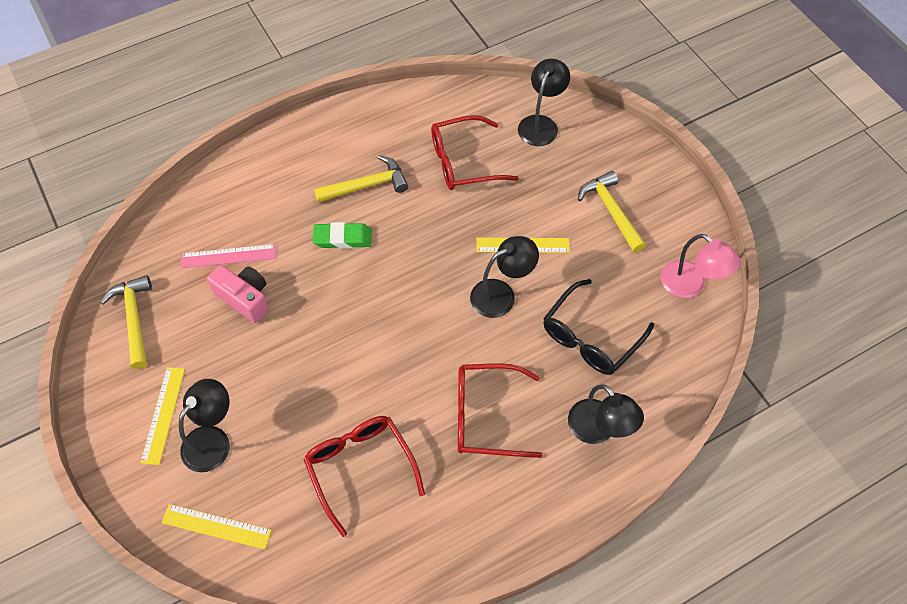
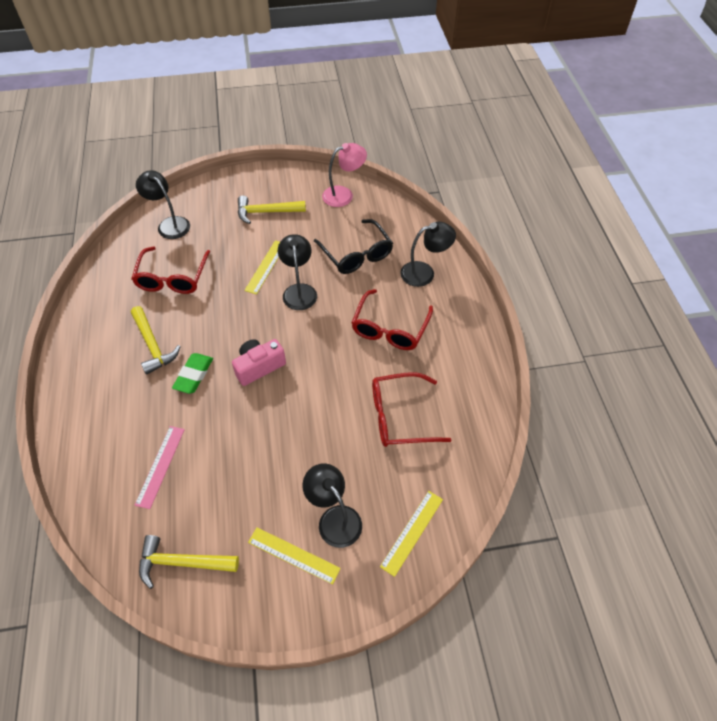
camera: 70 degrees left, 5 degrees down
(244, 298) = (211, 462): pink camera -> pink camera (259, 367)
(367, 185) = (153, 345): yellow hammer -> yellow hammer turned 150 degrees clockwise

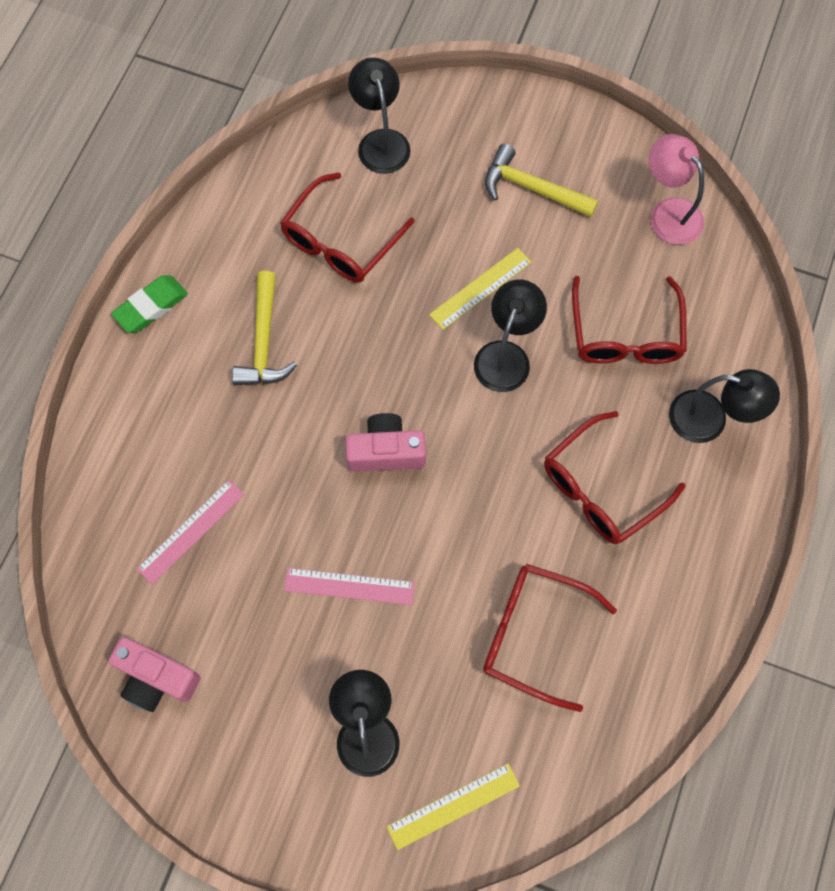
camera: 30 degrees right, 15 degrees up
(182, 563) = (156, 678): yellow hammer -> pink camera
(194, 375) = (294, 418): green eraser -> green eraser (151, 306)
(278, 446) = (349, 586): none -> pink ruler
(293, 555) = (291, 747): yellow ruler -> none
(344, 195) = (668, 213): pink lamp -> pink lamp turned 135 degrees counterclockwise
(356, 254) = (625, 334): black glasses -> red glasses

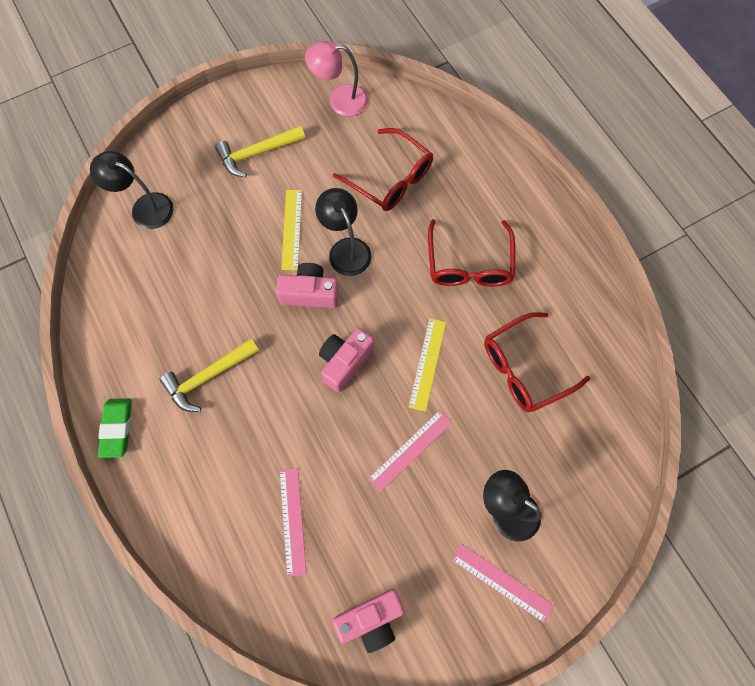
camera: 50 degrees left, 0 degrees up
(264, 341) = (208, 377): yellow hammer -> yellow hammer turned 105 degrees clockwise
(289, 779) = (502, 582): none -> pink ruler
(340, 241) = (186, 281): red glasses -> none
(428, 361) = (310, 293): none -> pink camera
(453, 806) = (591, 495): yellow ruler -> yellow ruler (427, 364)
(710, 420) = (477, 178): black lamp -> none

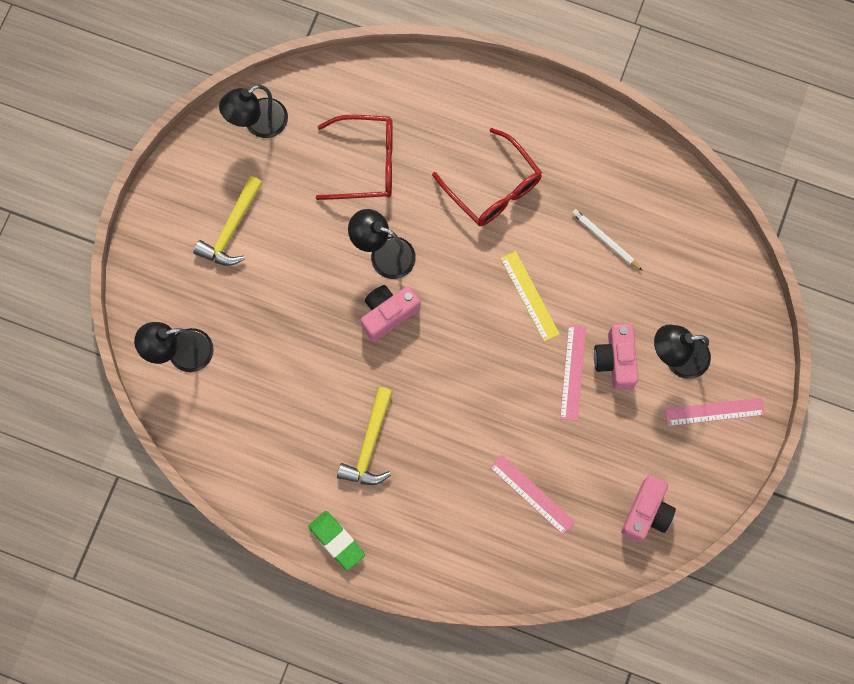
camera: 40 degrees left, 5 degrees up
(291, 229) = (324, 272): yellow ruler -> none
(339, 100) = (258, 124): pink lamp -> black lamp
(345, 362) = (465, 346): pink camera -> pink camera (616, 360)
(524, 368) = (605, 240): red glasses -> white pencil

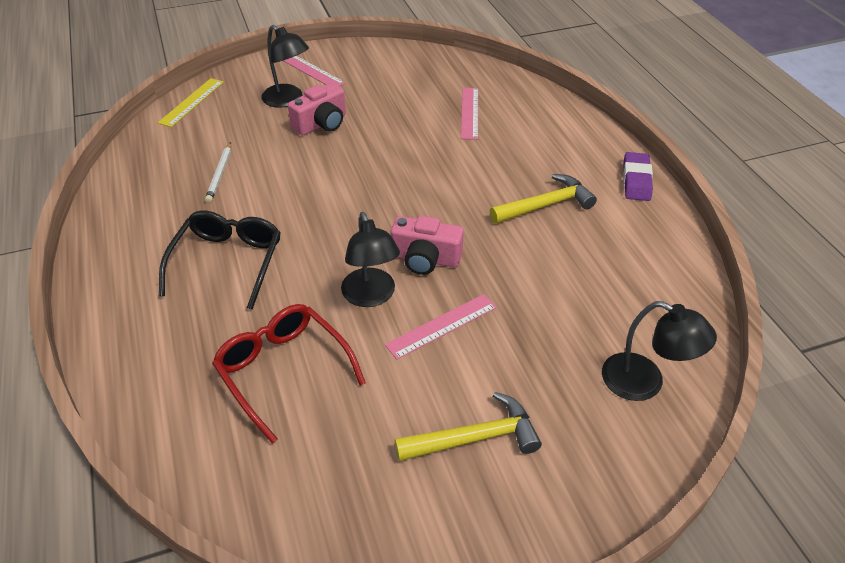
camera: 130 degrees left, 30 degrees down
(258, 124) = (321, 511): black lamp -> none
(336, 541) = (636, 180): green eraser -> purple eraser
(493, 188) = (227, 262): red glasses -> black glasses
(530, 296) = (314, 188): yellow ruler -> yellow ruler (191, 102)
(573, 372) = (355, 137): pink ruler -> pink ruler (441, 326)
(646, 512) = (416, 66): pink camera -> none

